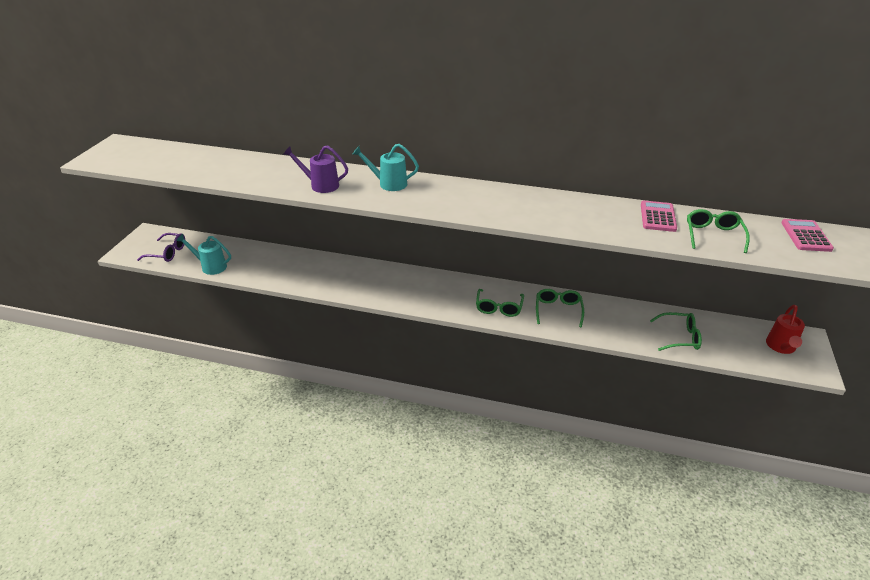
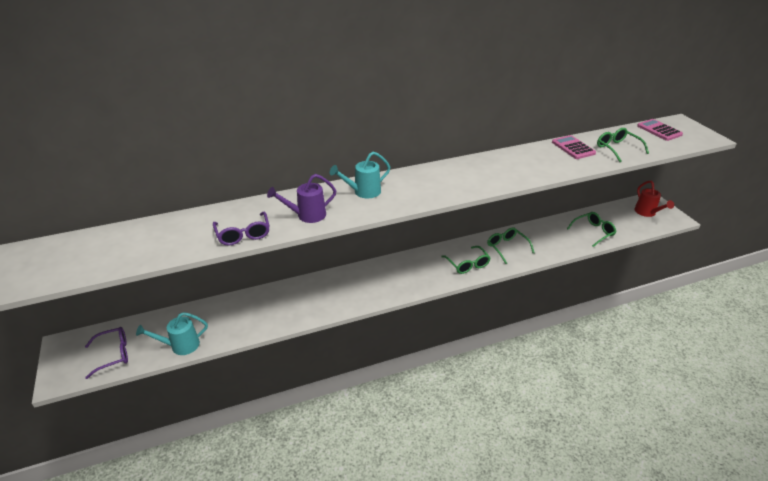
camera: 35 degrees left, 0 degrees up
(259, 182) = (243, 234): none -> purple glasses

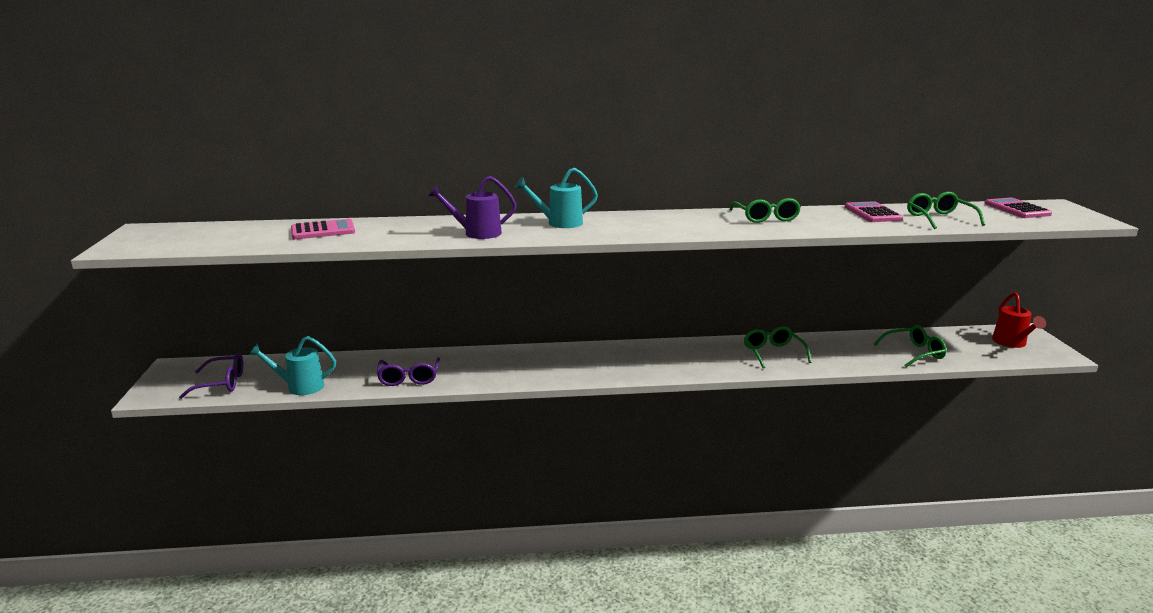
camera: 15 degrees right, 15 degrees down
(179, 231) = (323, 231): none -> pink calculator
(243, 234) = (392, 239): purple glasses -> purple glasses (409, 378)
(467, 264) = (707, 362): green glasses -> green glasses (766, 218)

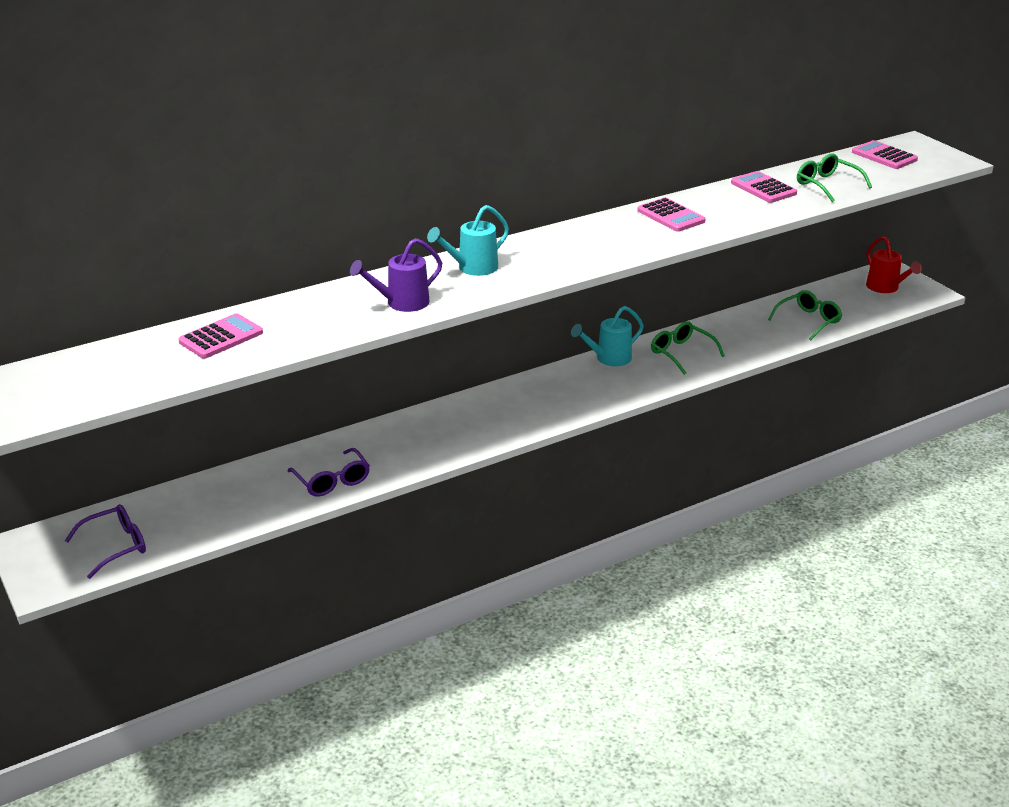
camera: 25 degrees left, 10 degrees up
(300, 387) = (217, 525): turquoise watering can -> turquoise watering can (608, 359)
(766, 218) = (671, 216): green glasses -> pink calculator

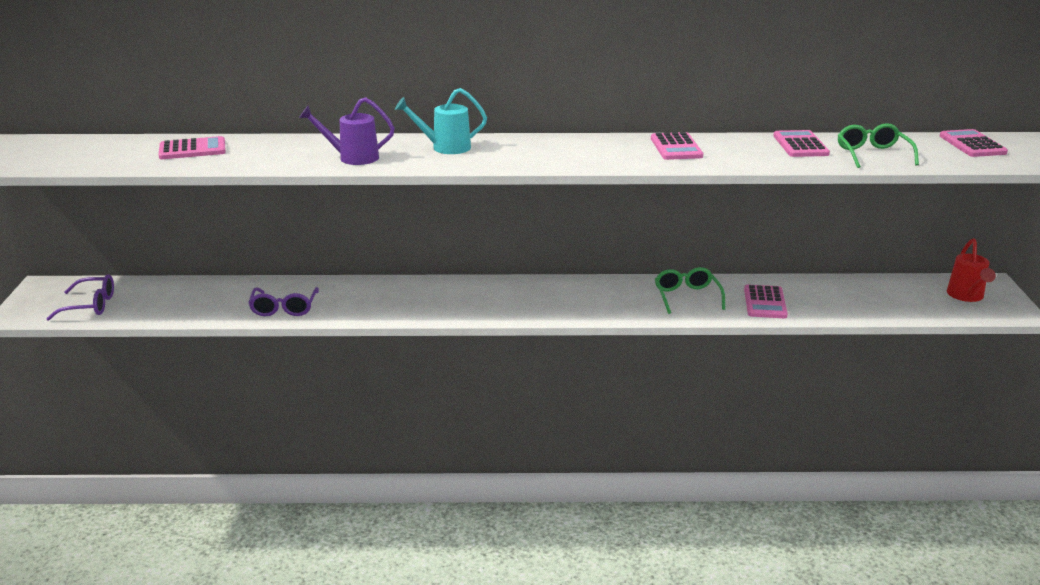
camera: 30 degrees right, 5 degrees down
(608, 359) = (614, 284): turquoise watering can -> none
(747, 340) = (765, 303): none -> pink calculator
(808, 321) = (847, 303): green glasses -> none

